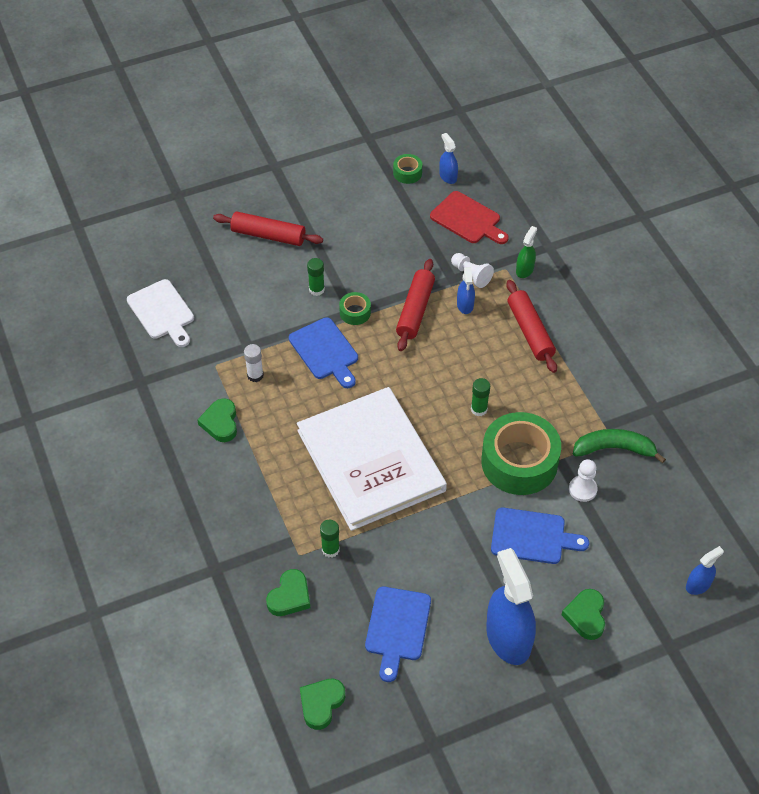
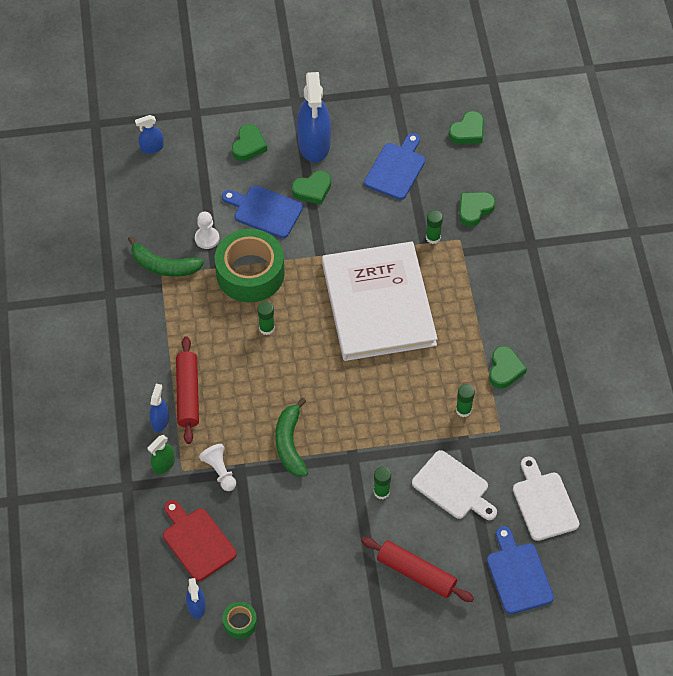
camera: 165 degrees left, 5 degrees up
(250, 307) = (453, 487): none -> white cutting board
(255, 375) = (463, 410): white glue stick -> green glue stick
(325, 351) = (390, 419): blue cutting board -> blue cutting board (518, 575)
(355, 312) = (350, 456): green tape -> none
(415, 310) = (290, 444): red rolling pin -> green banana
(465, 305) = (239, 438): blue spray bottle -> blue spray bottle (160, 421)
(488, 576) = (312, 190): none -> green heart

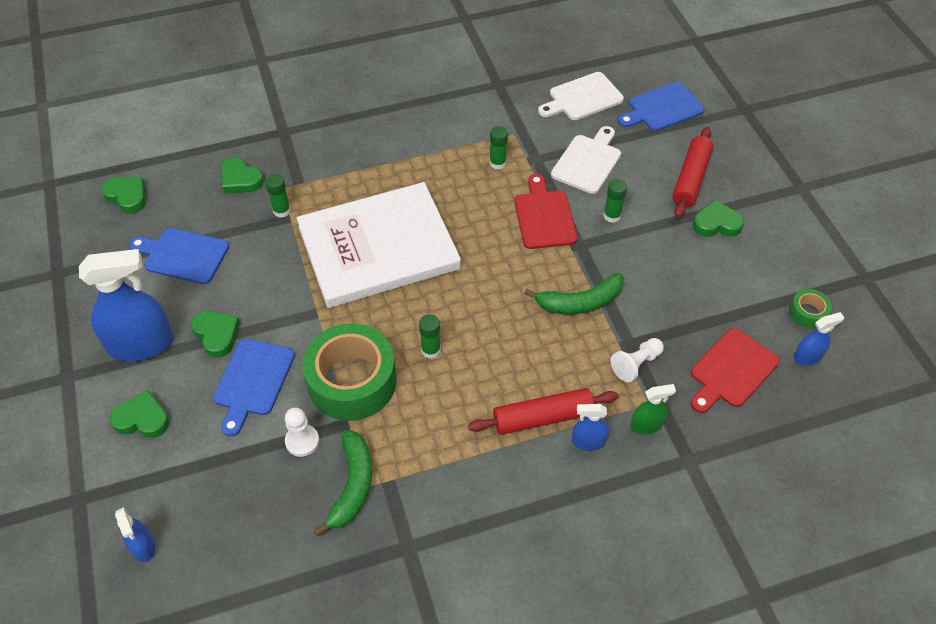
camera: 100 degrees left, 5 degrees down
(163, 464) = (646, 425): green spray bottle -> green spray bottle turned 45 degrees counterclockwise
(390, 435) = (544, 216): none -> red cutting board
(505, 369) = (442, 137): green heart -> green heart (716, 223)

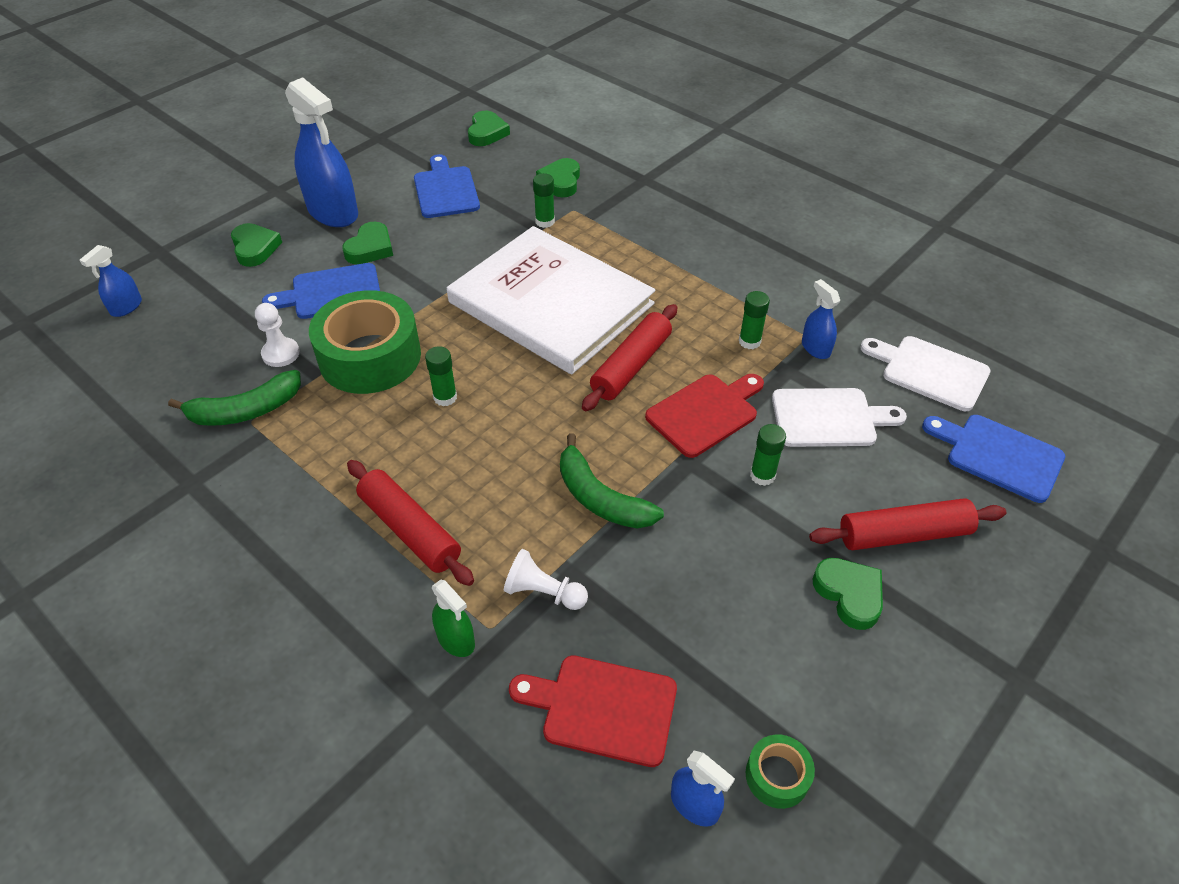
camera: 60 degrees right, 5 degrees down
(475, 233) = (631, 366): none -> red rolling pin
(588, 441) = (399, 587): blue spray bottle -> blue spray bottle (815, 348)

